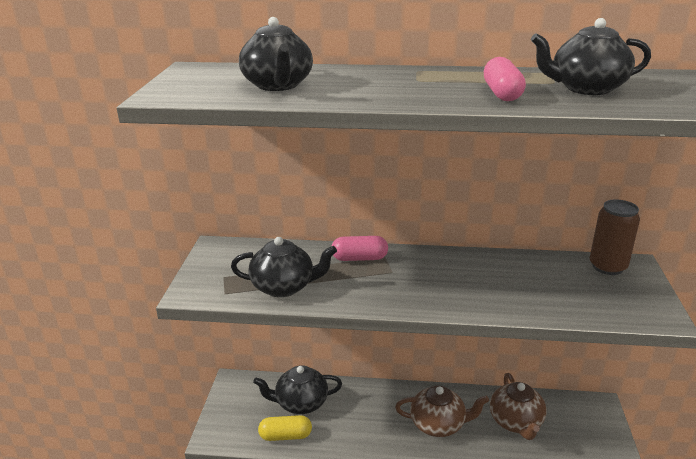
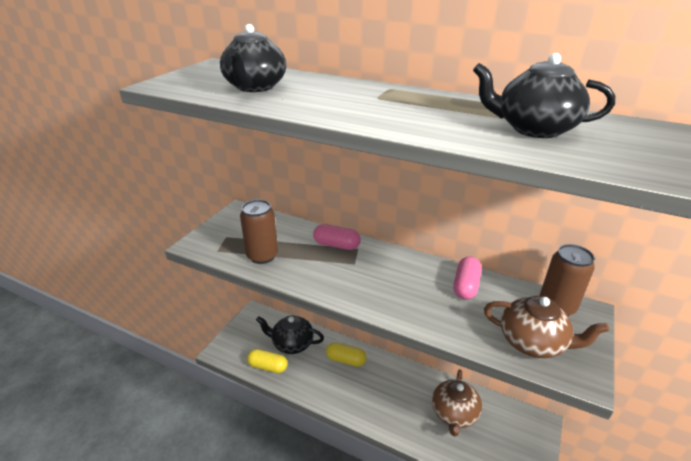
camera: 20 degrees right, 5 degrees up
(284, 287) = (262, 256): black teapot -> brown can
(373, 402) = (346, 360): none -> yellow capsule
(438, 424) = (387, 394): brown teapot -> brown teapot (533, 342)
(502, 93) = (438, 122): pink capsule -> pink capsule (465, 286)

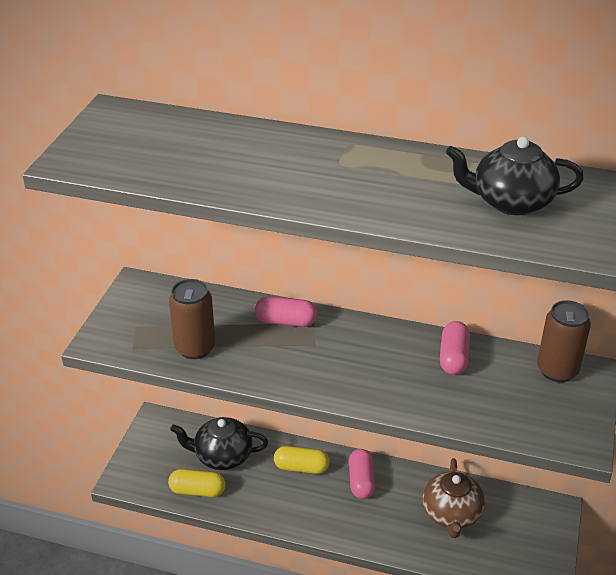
camera: 10 degrees left, 5 degrees up
(255, 87) = (189, 156): black teapot -> none
(388, 376) = (361, 481): none -> pink capsule
(533, 342) = (532, 415): brown teapot -> none

